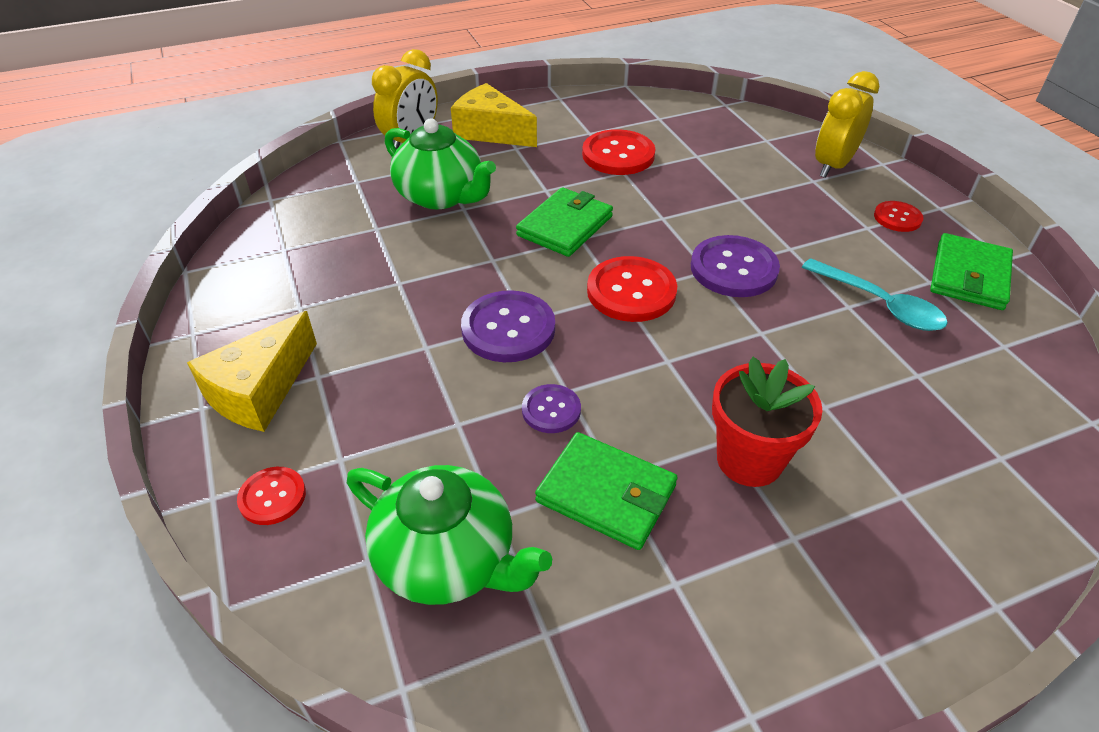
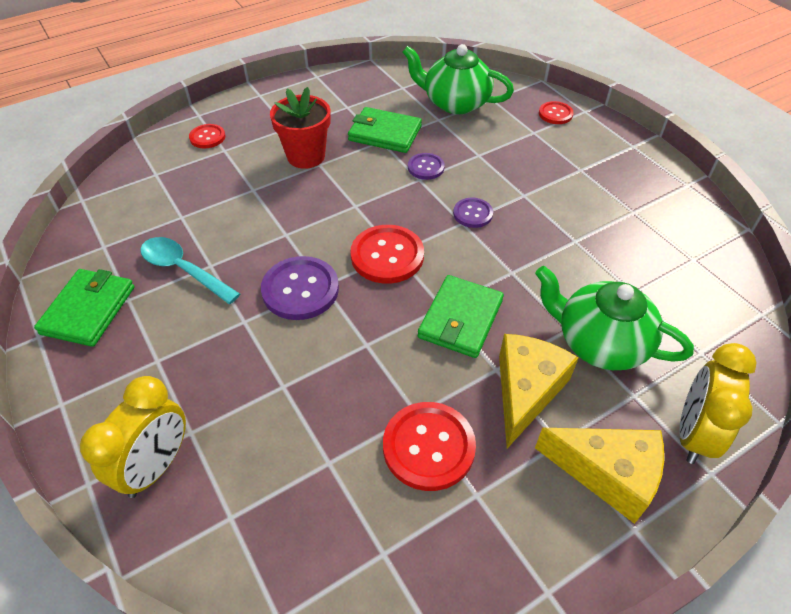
camera: 170 degrees right, 5 degrees up
(260, 390) = (608, 157): yellow cheese -> yellow cheese (526, 391)
(508, 329) = (472, 214): purple button -> purple button, size x0.57
(897, 218) = (118, 379): red button -> red button (207, 137)

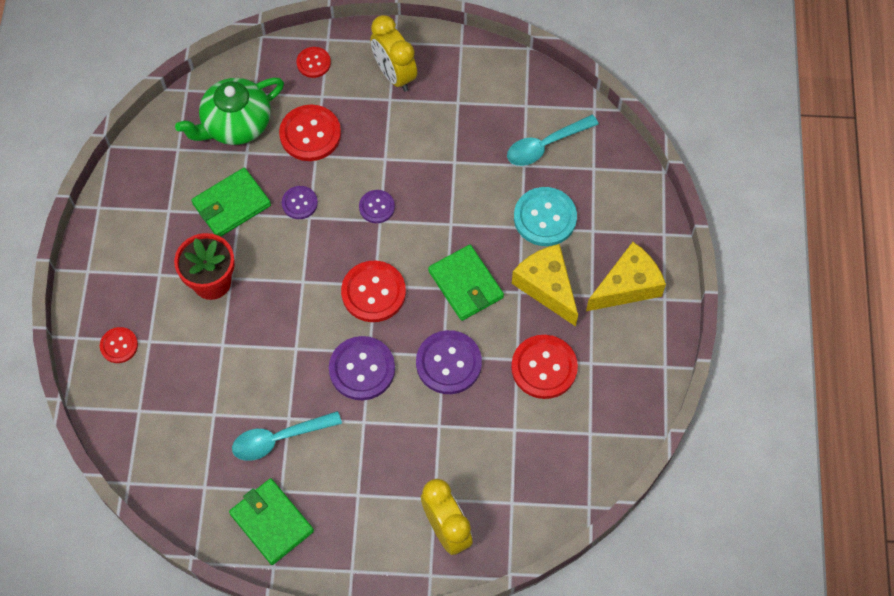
camera: 55 degrees left, 15 degrees up
(361, 354) = (448, 363): none -> purple button
(493, 142) = (310, 134): none -> red button
(600, 342) = (545, 218): green teapot -> turquoise button
(674, 297) = (545, 145): none -> turquoise spoon
(693, 433) = (637, 222): yellow clock -> yellow clock (394, 75)

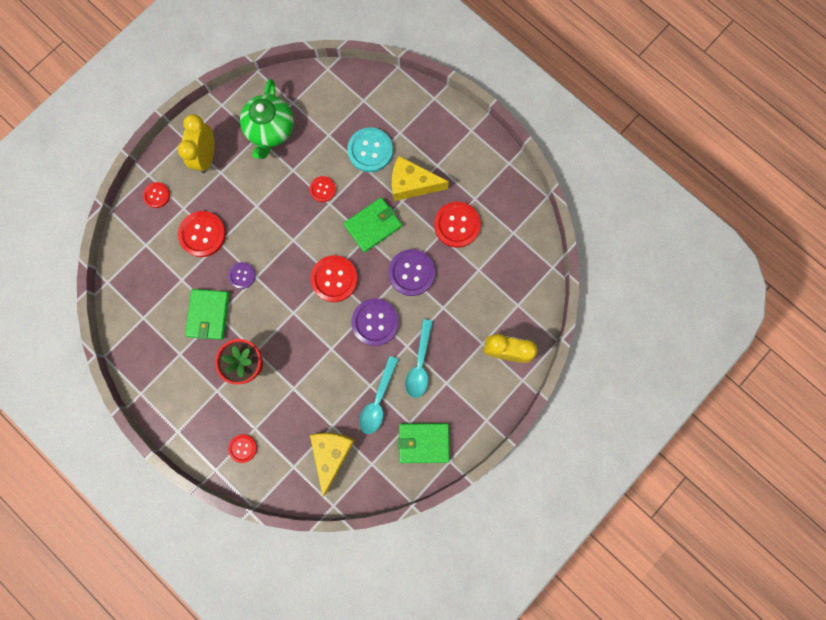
camera: 50 degrees left, 15 degrees up
(236, 124) = (157, 271): green teapot -> green teapot (270, 130)
(377, 207) = (283, 235): purple button -> none
(394, 75) = (207, 157): yellow clock -> yellow clock turned 90 degrees clockwise
(460, 206) = (322, 189): none -> red button
(465, 284) = (373, 225): green wallet -> green wallet turned 45 degrees counterclockwise
(545, 145) = (327, 113): turquoise spoon -> turquoise spoon (420, 364)
(627, 286) = (447, 142): yellow cheese -> yellow cheese (331, 454)

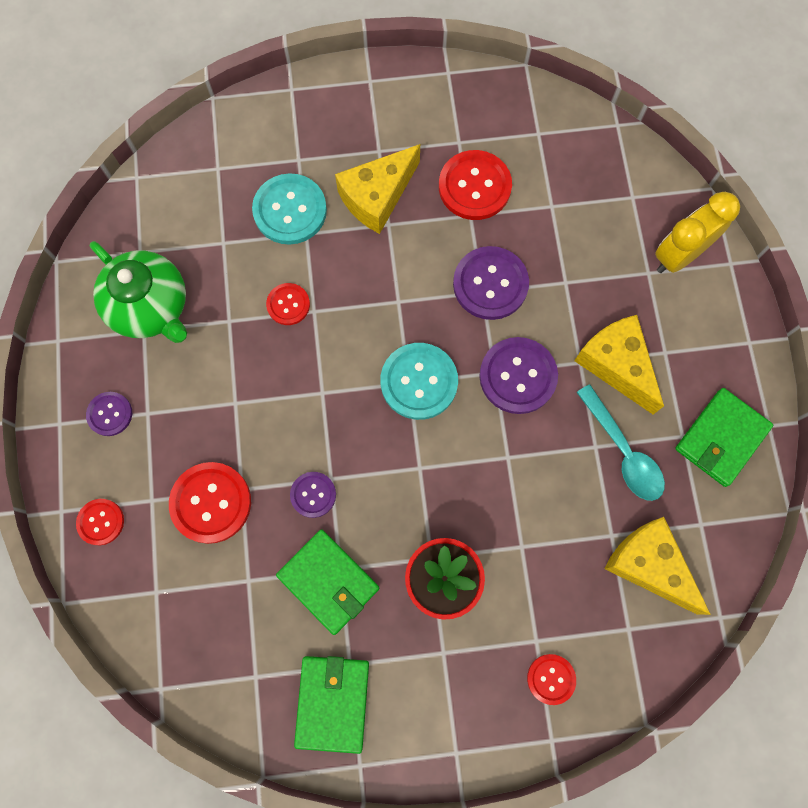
camera: 50 degrees left, 5 degrees down
(207, 157) = (110, 414): yellow clock -> purple button
(334, 279) = (419, 382): red button -> turquoise button
(373, 225) = (390, 282): green wallet -> green wallet (333, 702)
(420, 364) = (616, 365): turquoise spoon -> yellow cheese

